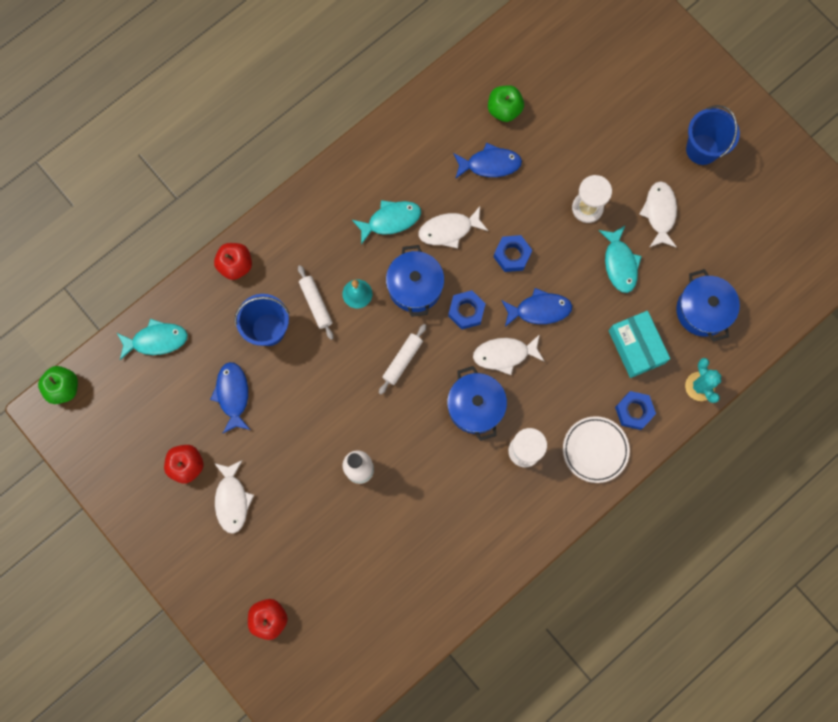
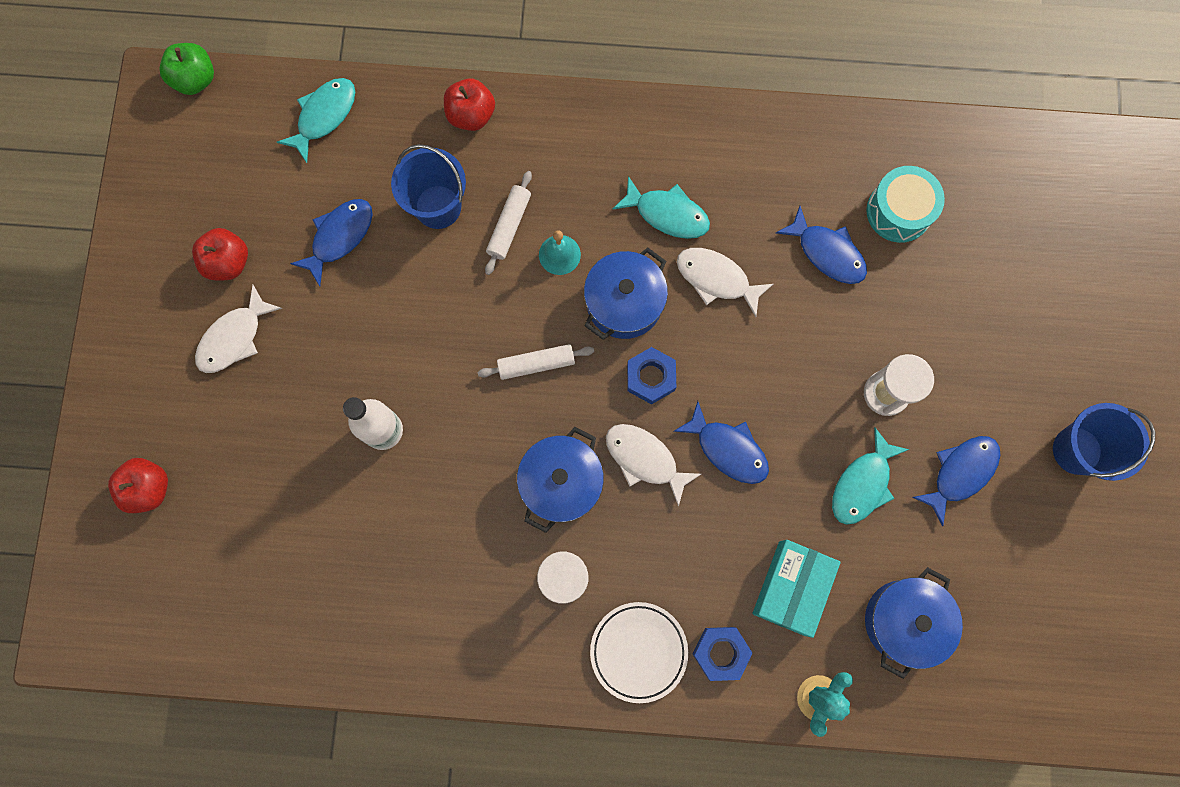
camera: 45 degrees right, 0 degrees up
(156, 340) = (324, 116): turquoise fish -> turquoise fish turned 90 degrees counterclockwise
(504, 110) = (898, 211): green apple -> turquoise drum
(512, 255) = (756, 366): blue nut -> none
(659, 213) = (960, 473): white fish -> blue fish

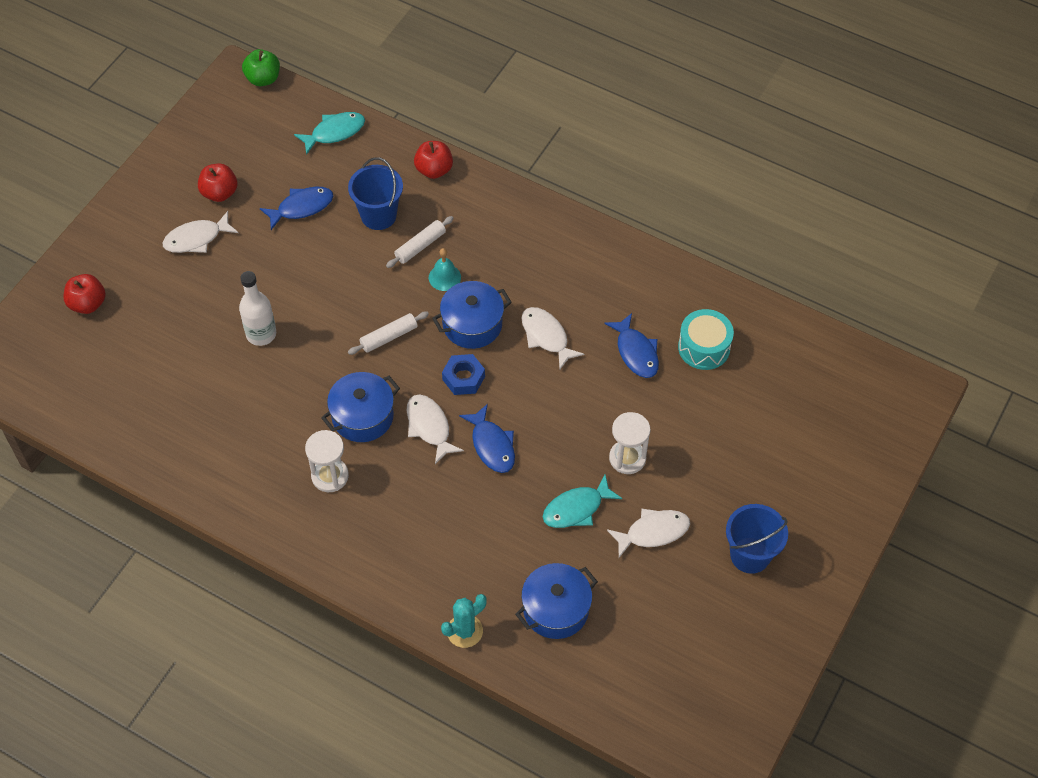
camera: 25 degrees right, 20 degrees down
(536, 364) = (389, 337): white rolling pin -> white rolling pin turned 45 degrees counterclockwise
(638, 651) = (354, 544): white plate -> none
(667, 214) = (535, 282): turquoise fish -> none
(720, 652) = (411, 571): blue nut -> none
(792, 588) = (486, 552): turquoise box -> none
(960, 473) = (653, 532): blue fish -> white fish

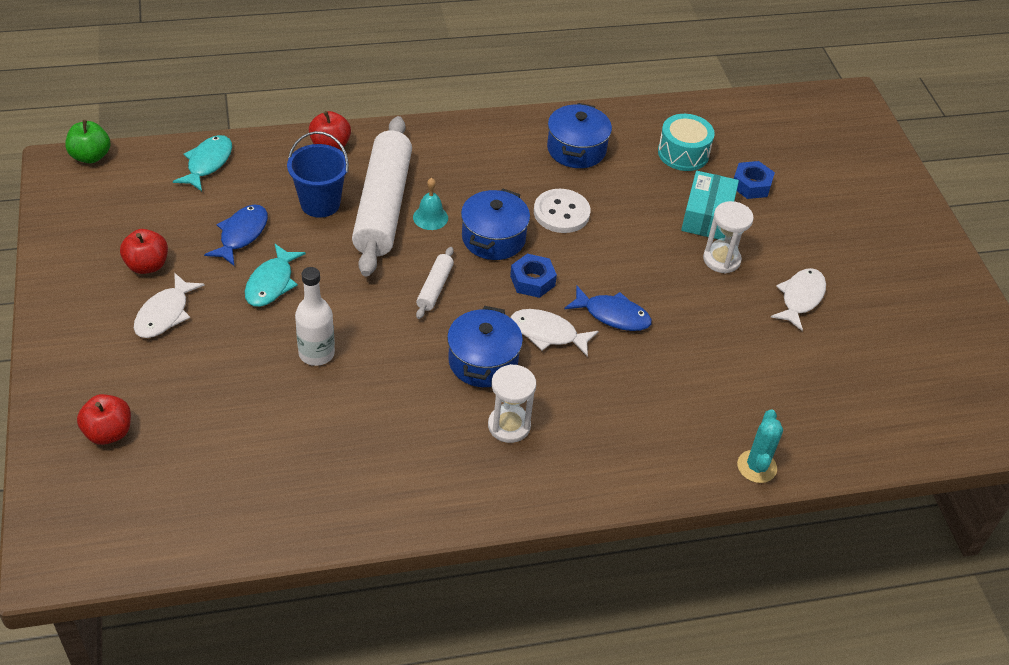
camera: 45 degrees left, 10 degrees down
(420, 246) = (383, 206): white rolling pin -> white rolling pin, size x2.34
(546, 336) = (561, 213): white fish -> white button
(556, 609) = (801, 400): blue pot -> blue pot (576, 149)
(576, 509) = (729, 318): turquoise fish -> turquoise fish (271, 283)
(636, 352) = (640, 184): blue fish -> none
(659, 414) = (707, 216): none -> turquoise box
(729, 412) = (751, 185): none -> blue nut
(750, 555) = (880, 269): blue bucket -> none

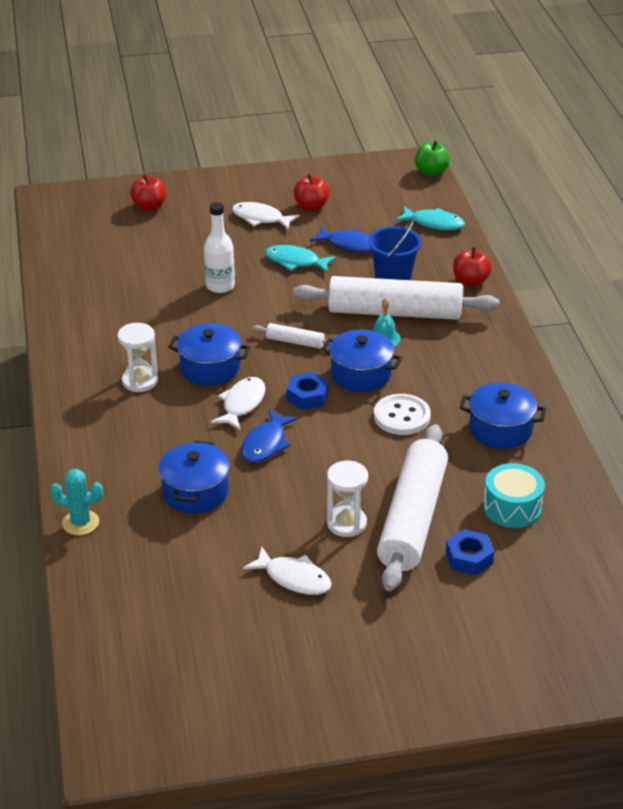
camera: 95 degrees right, 10 degrees down
(694, 371) = (195, 492): none -> blue pot
(707, 216) = (412, 518): turquoise box -> white rolling pin

